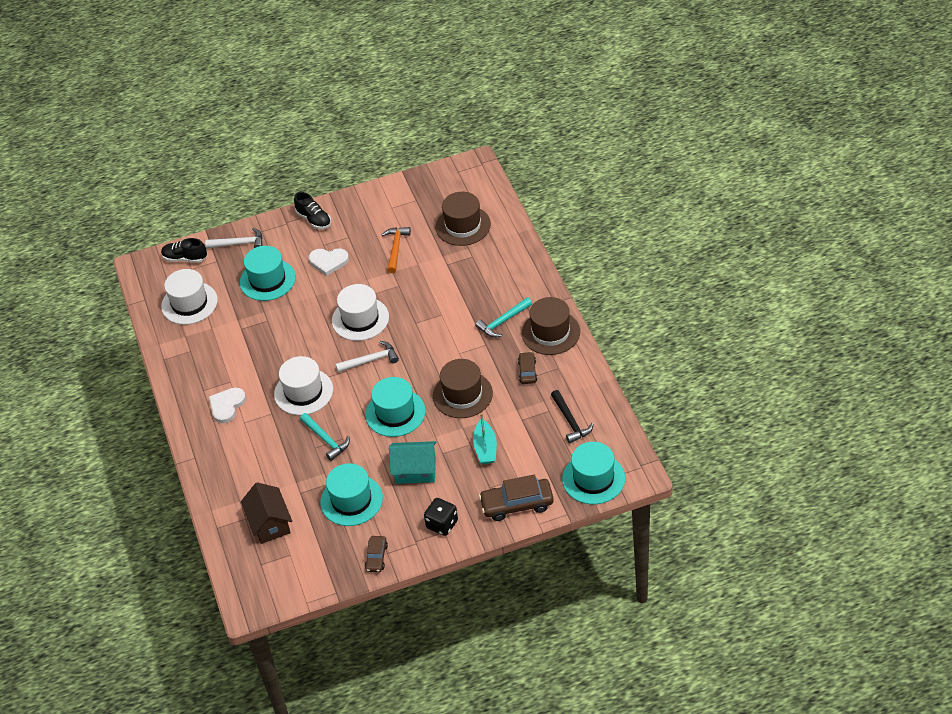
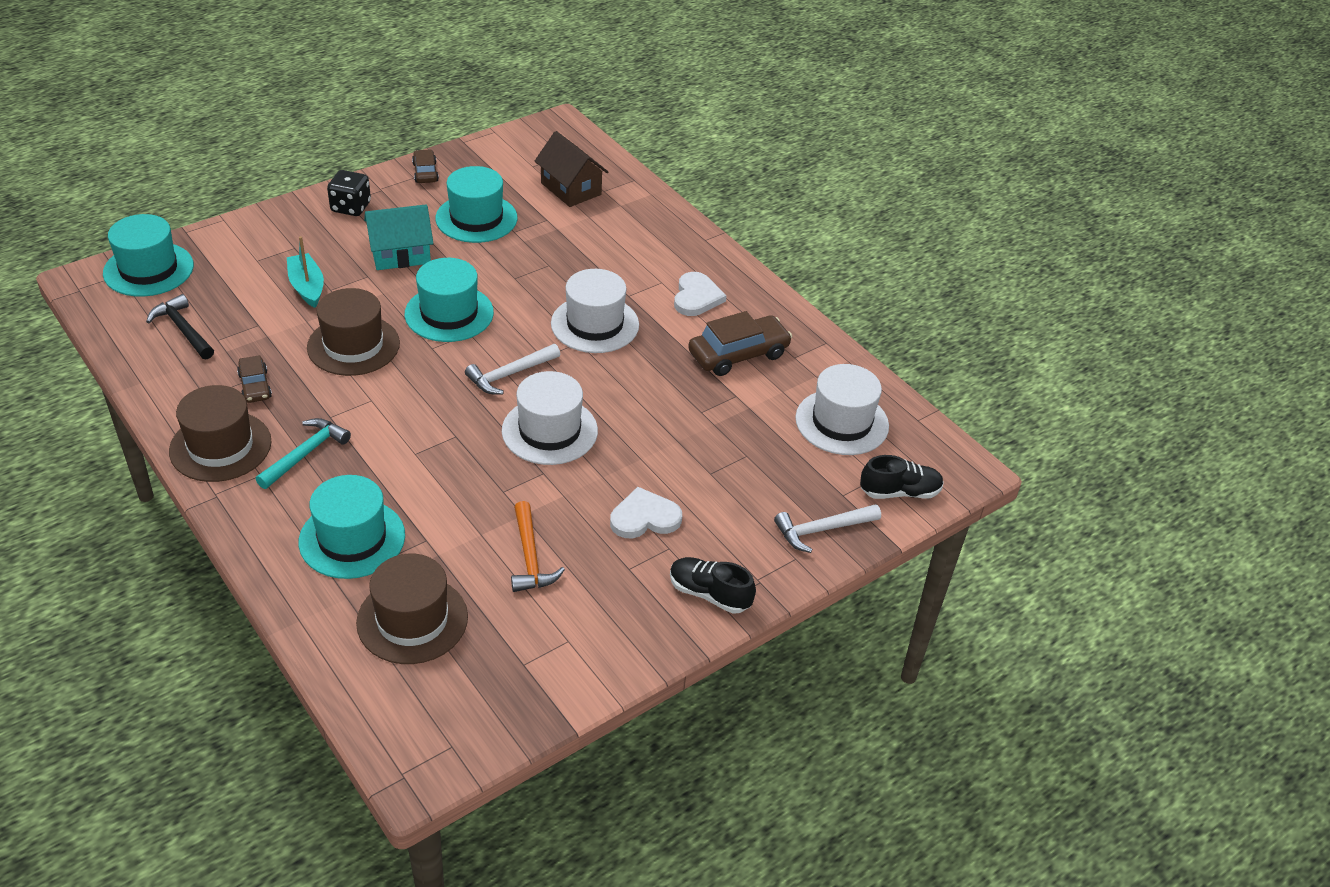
camera: 155 degrees right, 5 degrees down
(267, 280) = (735, 473): turquoise hat -> turquoise hat (352, 538)
(326, 439) = (537, 274): turquoise hammer -> none
(517, 504) = (254, 234): brown car -> brown car (738, 354)

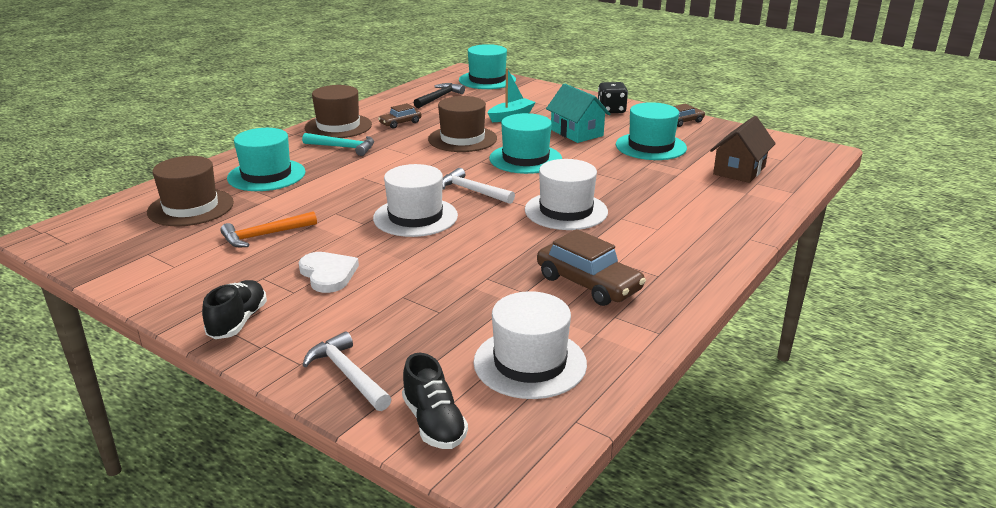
camera: 75 degrees right, 15 degrees down
(696, 297) = (654, 248): white heart -> none

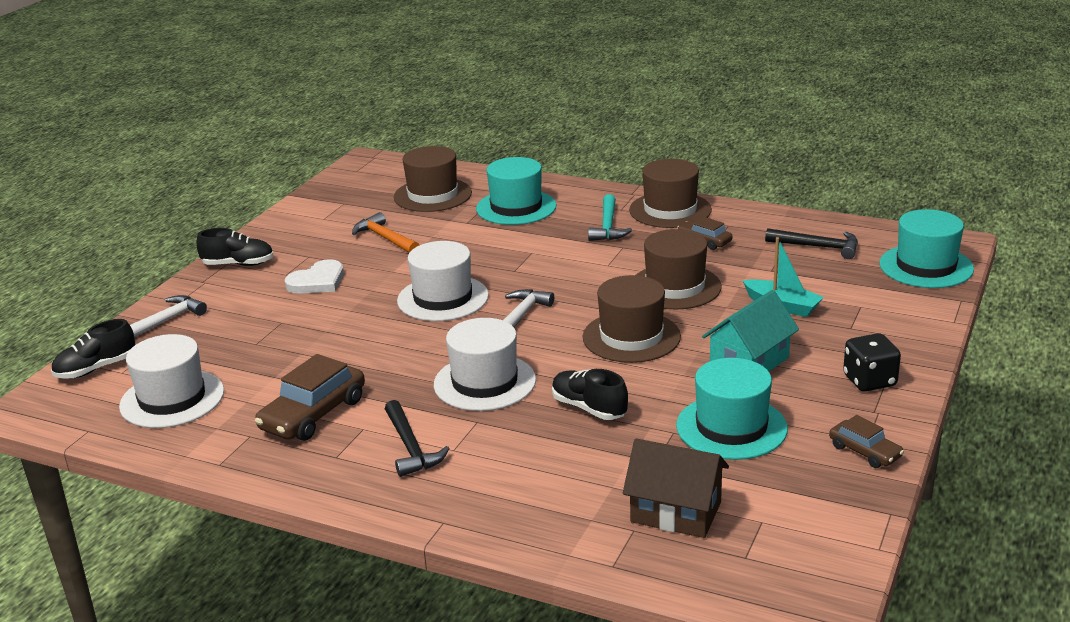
camera: 80 degrees right, 0 degrees up
(525, 159) = (631, 337): turquoise hat -> brown hat
(615, 181) = (589, 408): none -> black shoe
(651, 244) = (410, 447): none -> black hammer

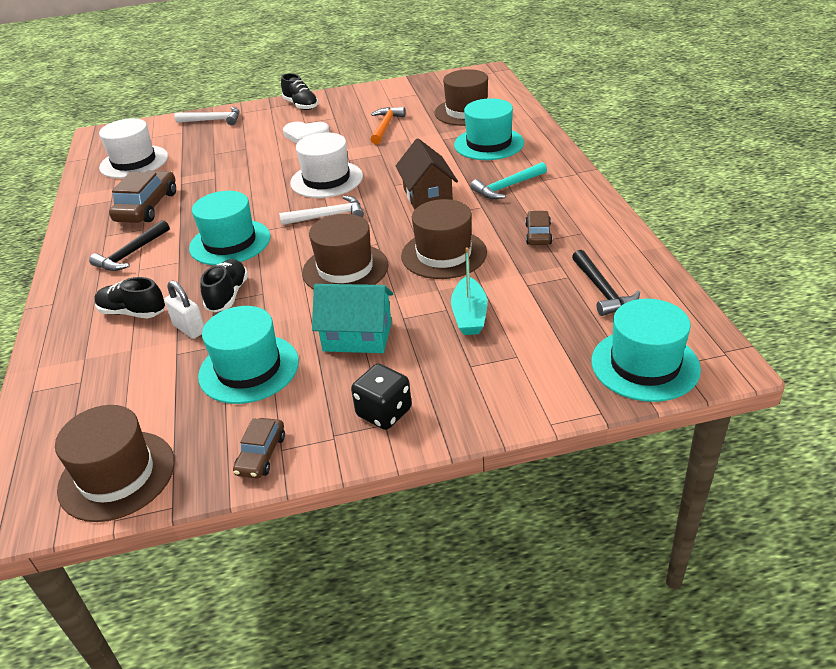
camera: 55 degrees right, 10 degrees up
(96, 369) = (149, 129): black shoe -> black shoe (133, 312)
(313, 414) = (147, 207): brown car -> brown car turned 105 degrees clockwise
(484, 382) = (230, 242): white hat -> turquoise hat
(621, 444) = (189, 329): none -> white padlock
(670, 210) = (571, 198): brown hat -> brown hat (117, 475)
(676, 512) = (112, 391): brown house -> brown house (427, 196)

